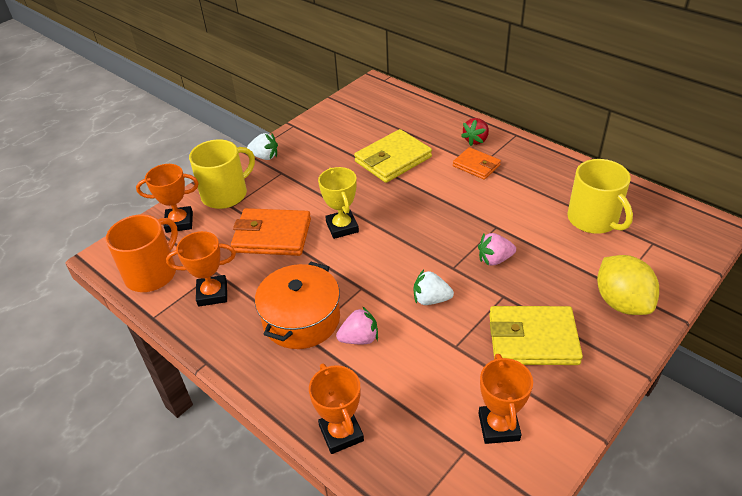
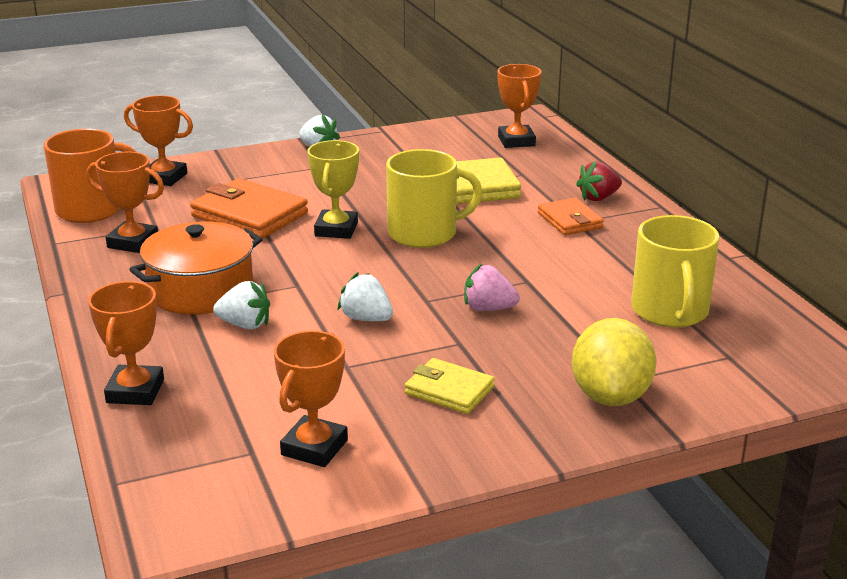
camera: 25 degrees right, 15 degrees down
(225, 194) = (239, 168): yellow mug -> yellow mug (424, 233)
(359, 338) = (245, 325): pink strawberry -> white strawberry
(386, 107) = (516, 141): none -> orange trophy
(532, 339) = (449, 390): yellow wallet -> yellow wallet, size x0.60

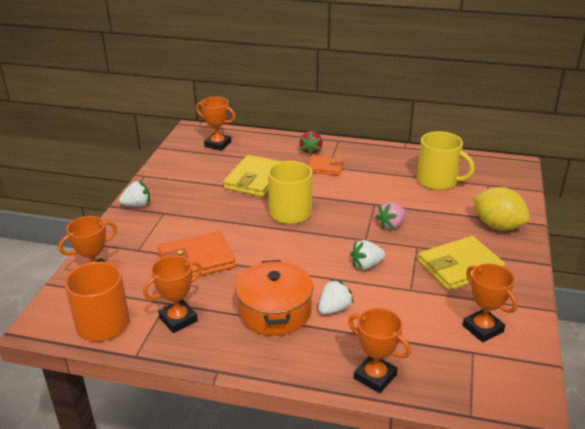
camera: 55 degrees left, 5 degrees up
(336, 229) = (253, 237): yellow trophy -> none
(449, 390) = (459, 267): yellow wallet -> yellow wallet, size x1.66

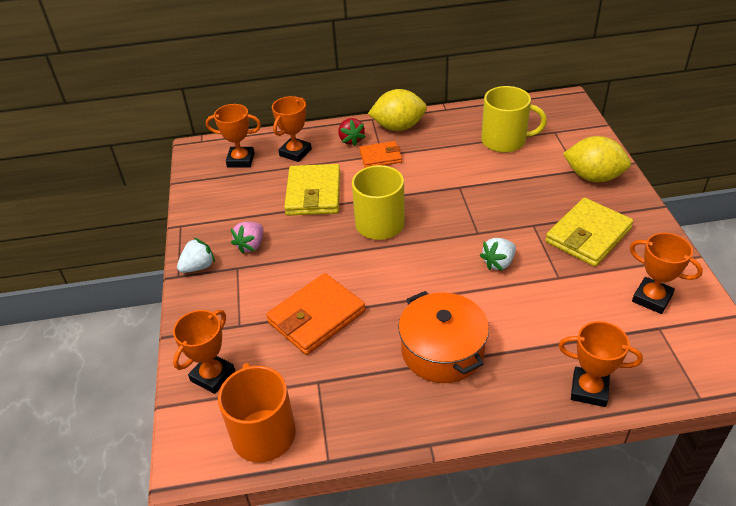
camera: 20 degrees left, 10 degrees up
(178, 319) = (345, 397): orange trophy -> orange trophy (295, 152)
(334, 309) = (500, 326): white strawberry -> none
(355, 151) = (398, 127): none -> yellow lemon
(391, 225) = (492, 207): pink strawberry -> pink strawberry (251, 245)

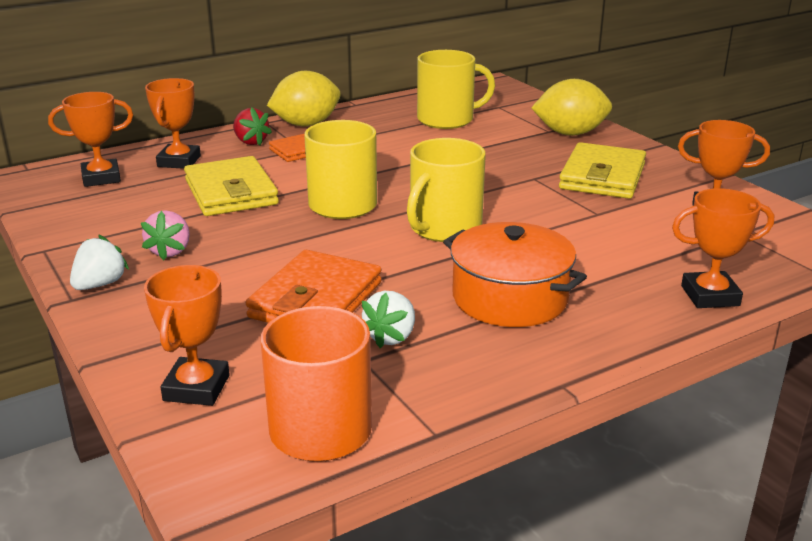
camera: 25 degrees left, 15 degrees down
(436, 266) = (444, 228): none -> yellow mug
(498, 263) = (518, 213): white strawberry -> white strawberry (391, 337)

